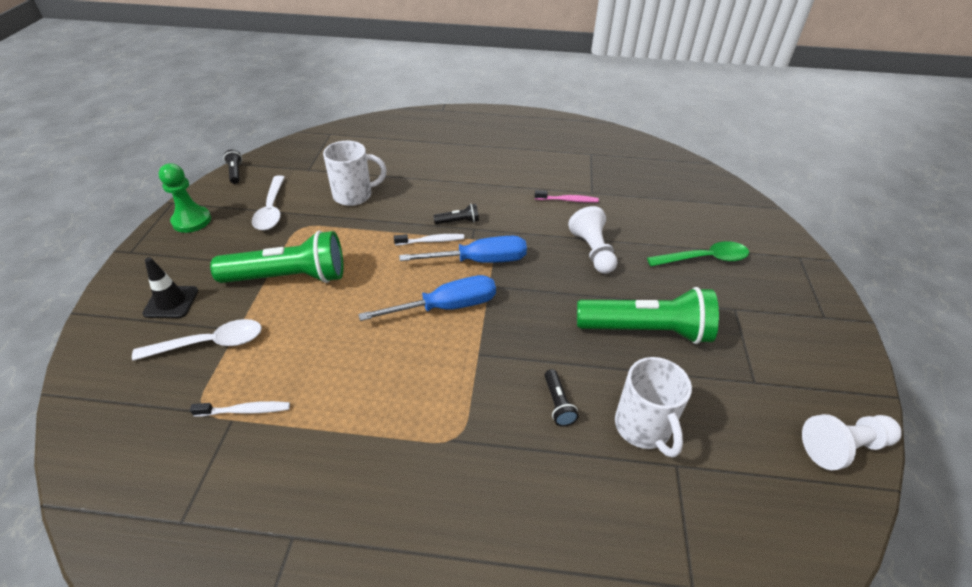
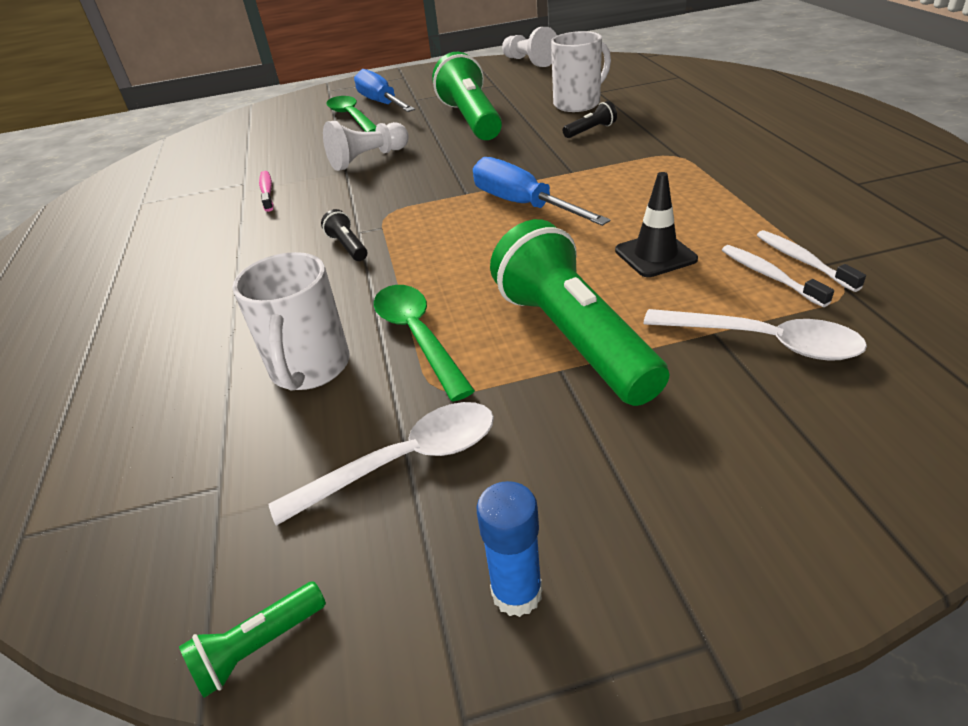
camera: 105 degrees left, 5 degrees down
(171, 302) = (750, 441): black traffic cone -> black traffic cone (655, 255)
(191, 221) = (517, 593): green pawn -> blue glue stick
(210, 343) = (763, 342): white spoon -> white spoon turned 150 degrees clockwise
(235, 172) = (258, 647): black flashlight -> green flashlight
(344, 229) = (418, 336): none -> green spoon
(354, 195) = (310, 369): white mug -> white mug turned 150 degrees counterclockwise
(431, 241) = (404, 251): white toothbrush -> white toothbrush (769, 275)
(479, 261) = (425, 210): blue screwdriver -> blue screwdriver (381, 103)

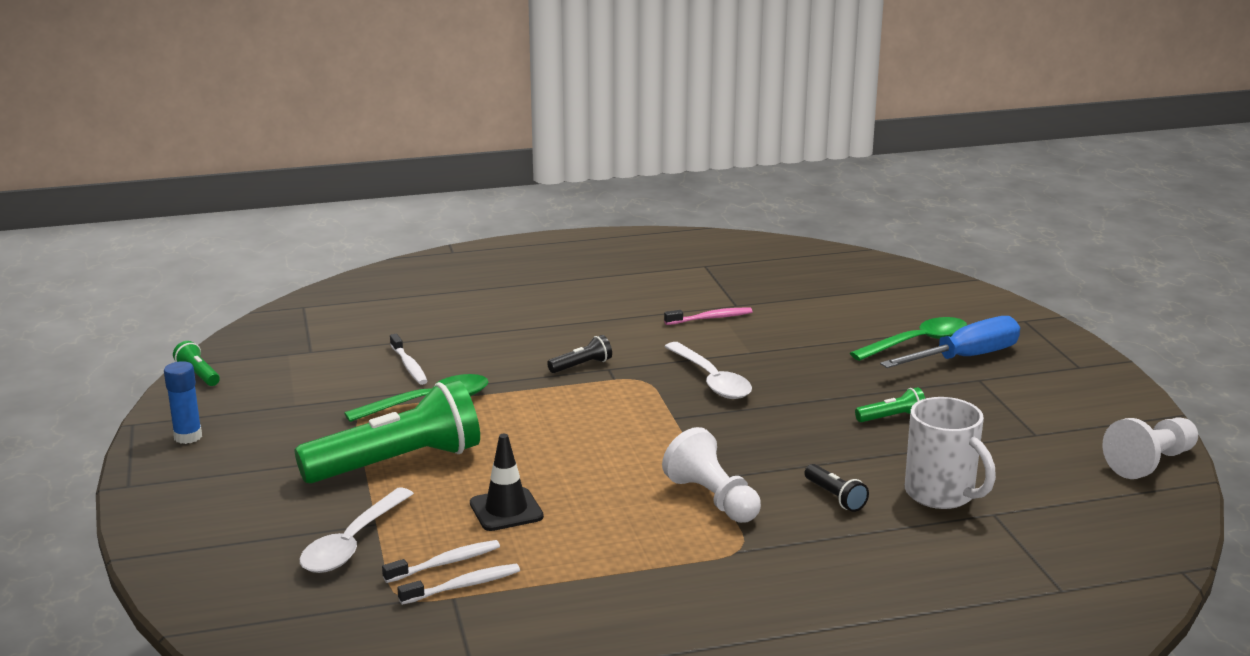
camera: 85 degrees right, 15 degrees down
(310, 369) = (409, 366): white mug -> white toothbrush
(367, 159) = (779, 361): white pawn -> white pawn (712, 499)
(405, 461) = (300, 403): white spoon -> white spoon (711, 380)
(470, 120) = (892, 417): green flashlight -> green flashlight, size x0.41
(522, 205) = (636, 447): blue screwdriver -> none

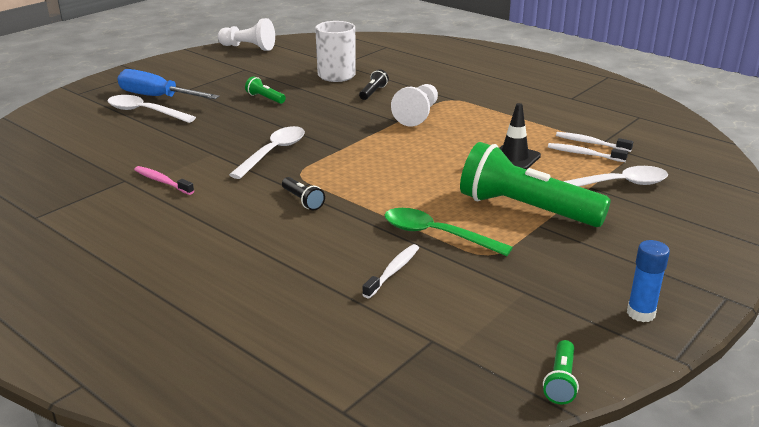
camera: 125 degrees left, 5 degrees up
(581, 365) = (303, 200): black flashlight -> black flashlight turned 150 degrees counterclockwise
(917, 342) = (145, 112): green spoon -> white spoon

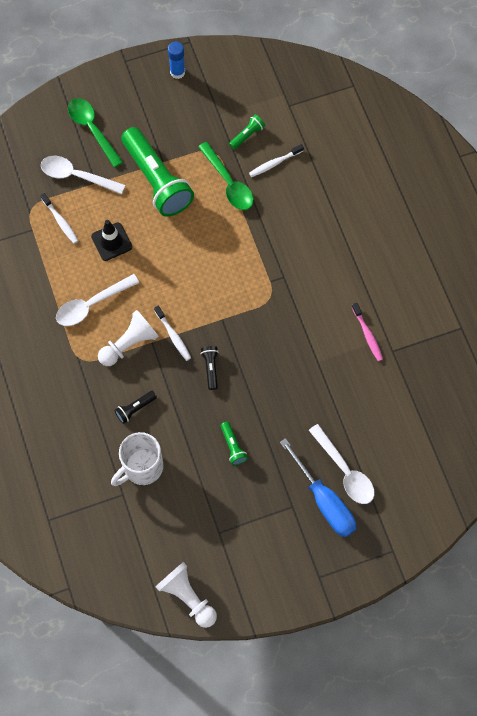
camera: 150 degrees left, 40 degrees up
(273, 152) = (273, 338): white spoon -> white spoon (91, 304)
(303, 200) = (286, 261): black flashlight -> black flashlight (210, 368)
(561, 381) = (251, 55): green flashlight -> green flashlight (247, 135)
(590, 143) = (41, 233): white toothbrush -> white toothbrush (173, 336)
(659, 222) = (92, 129): none -> green spoon

